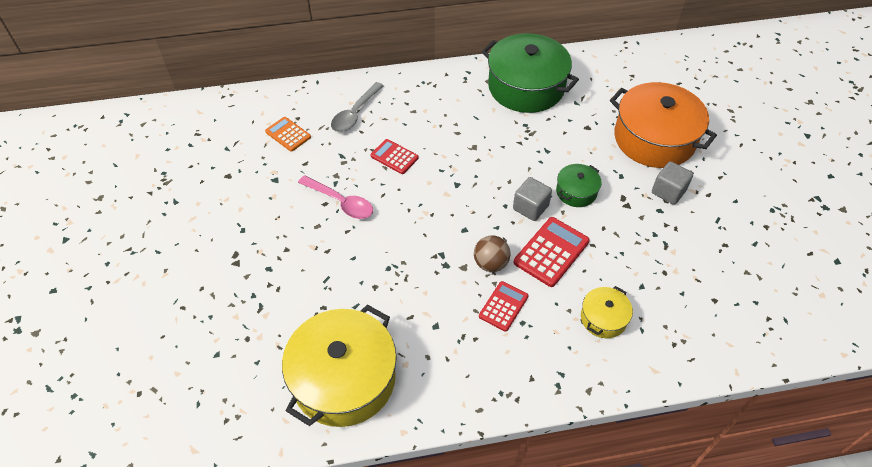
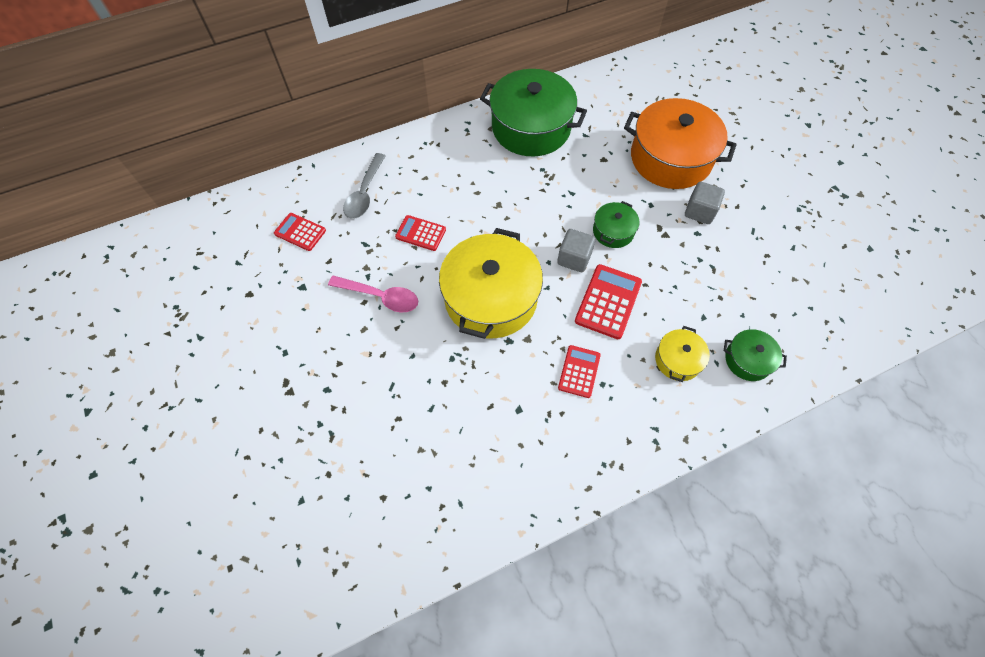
camera: 15 degrees left, 10 degrees up
(288, 134) = (300, 232): orange calculator -> red calculator
(344, 378) = (443, 491): yellow pot -> yellow pot (491, 298)
(490, 263) = (553, 328): brown ball -> none
(674, 334) = (748, 360): none -> green pot

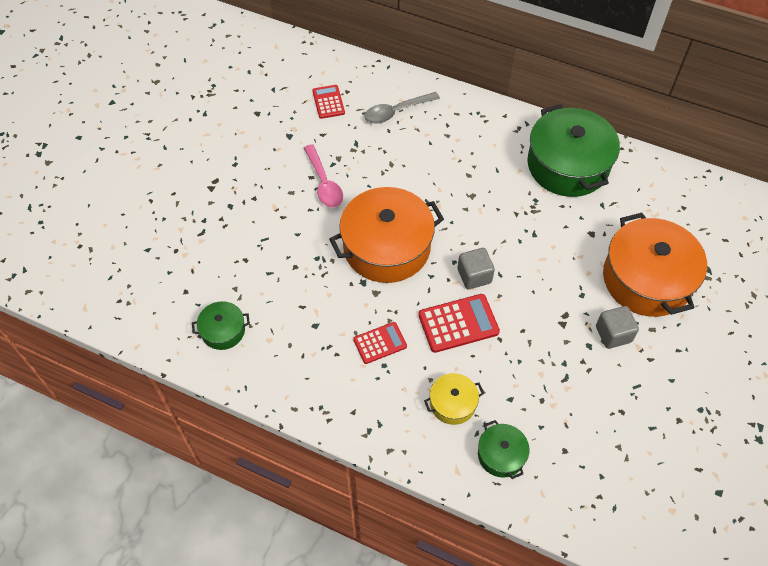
camera: 50 degrees right, 5 degrees down
(421, 233) = (397, 167): red calculator -> none
(491, 298) = (386, 247): yellow pot -> orange pot
(613, 231) = (527, 285): green pot -> green pot (223, 331)

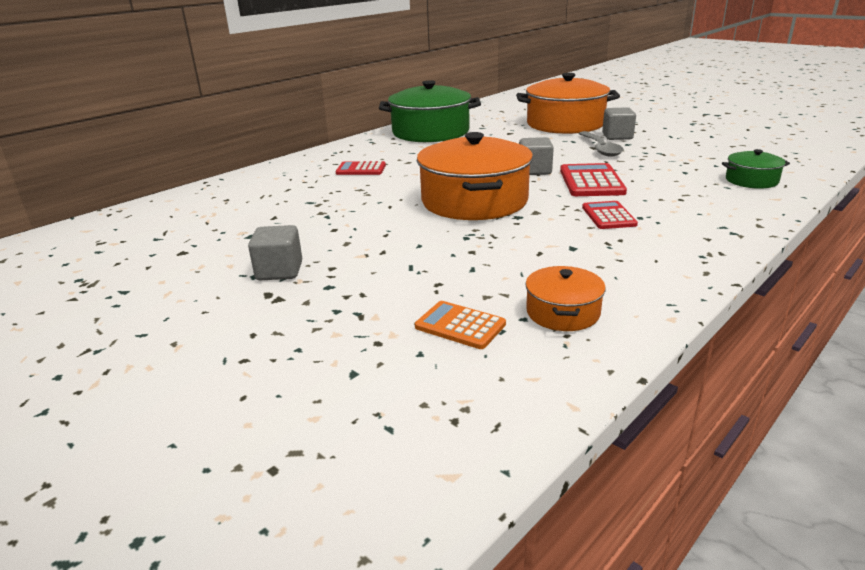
camera: 70 degrees left, 30 degrees down
(199, 283) = (460, 326): none -> orange calculator
(223, 331) = (563, 312): green pot -> orange pot
(243, 174) = (279, 271): none -> grey cube
(324, 183) = (352, 223): pink spoon -> none
(328, 102) = (228, 209): red calculator -> red calculator (361, 169)
(396, 112) = (290, 180): grey spoon -> grey spoon (600, 149)
(452, 403) = (692, 192): yellow pot -> none

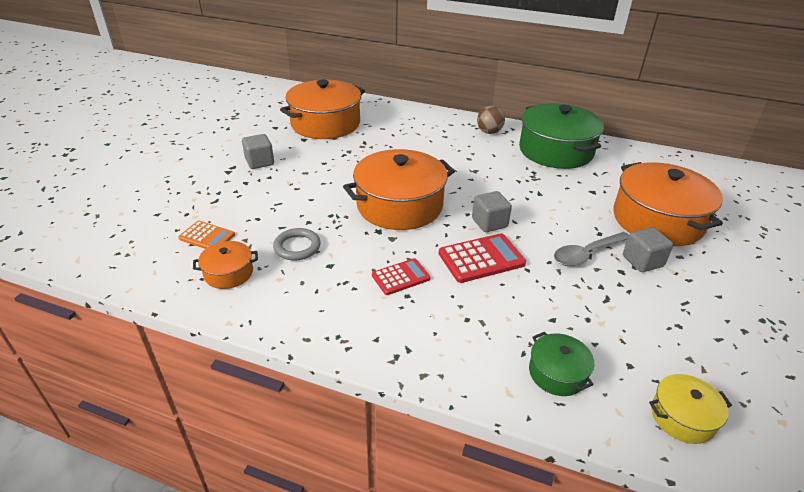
camera: 65 degrees right, 10 degrees up
(226, 218) = (325, 124): none -> orange pot
(361, 169) = (438, 143): red calculator -> none
(364, 147) = (489, 132): none -> brown ball
(460, 326) = (207, 237): orange calculator -> orange calculator turned 105 degrees clockwise
(525, 262) = (297, 247): none -> grey ring
(792, 157) = (682, 417): none -> yellow pot

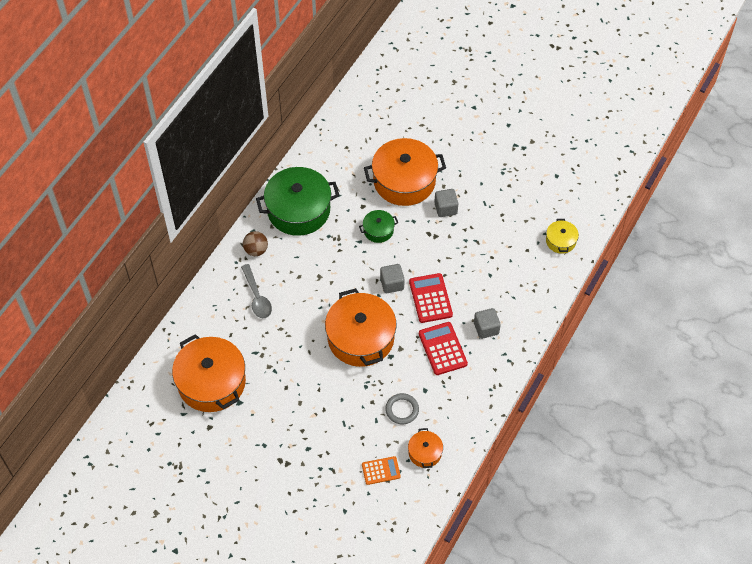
camera: 80 degrees left, 20 degrees up
(207, 237) = (381, 471): orange calculator -> orange calculator turned 45 degrees clockwise
(260, 162) = (276, 438): grey cube -> grey cube (486, 328)
(401, 277) = (442, 349): red calculator -> red calculator, size x1.55
(557, 373) = (529, 285): green pot -> green pot (378, 230)
(586, 254) = (434, 236): grey spoon -> grey spoon (257, 297)

